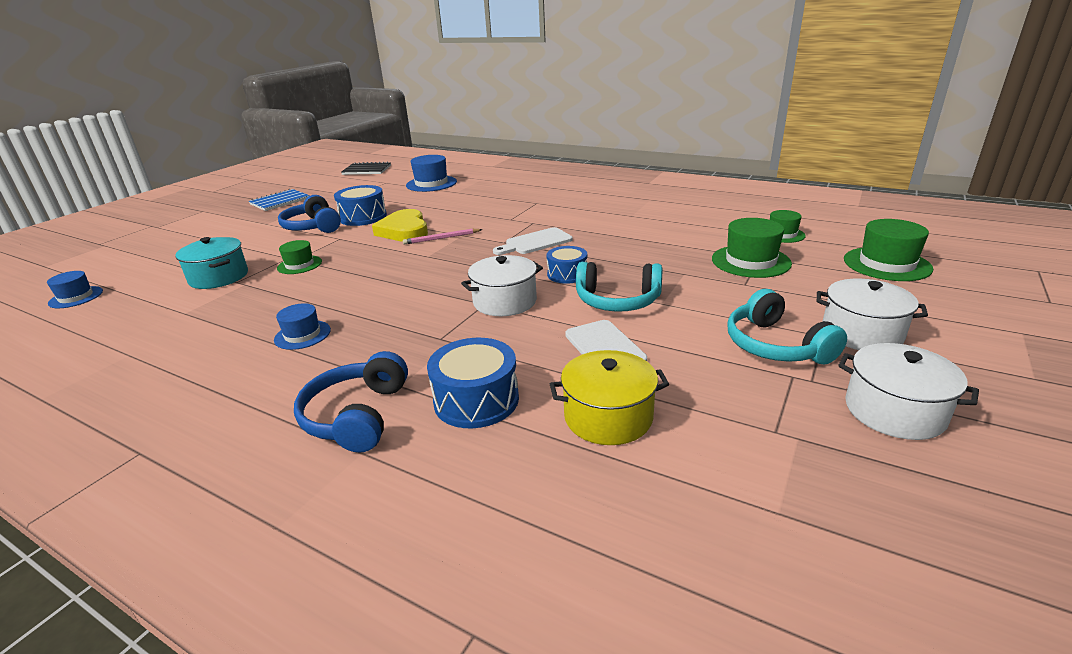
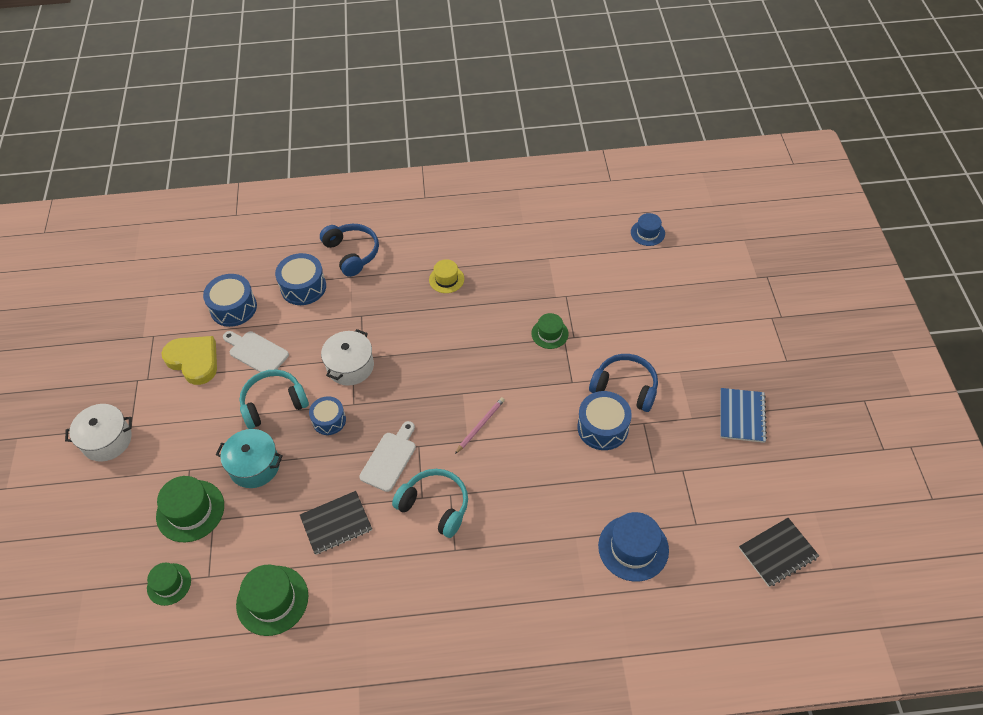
camera: 145 degrees right, 25 degrees up
(219, 277) = (587, 293): turquoise pot -> turquoise pot (254, 466)
(302, 335) = (446, 279): blue hat -> yellow hat
(404, 230) = (530, 422): yellow heart -> yellow heart (194, 361)
(608, 417) = (233, 308): yellow pot -> blue drum
(613, 227) = (336, 523): none -> black notebook
(775, 345) = (159, 402): turquoise headphones -> turquoise headphones (435, 506)
(887, 264) = (78, 558): green hat -> green hat (272, 600)
(894, 411) = (96, 375): white pot -> none

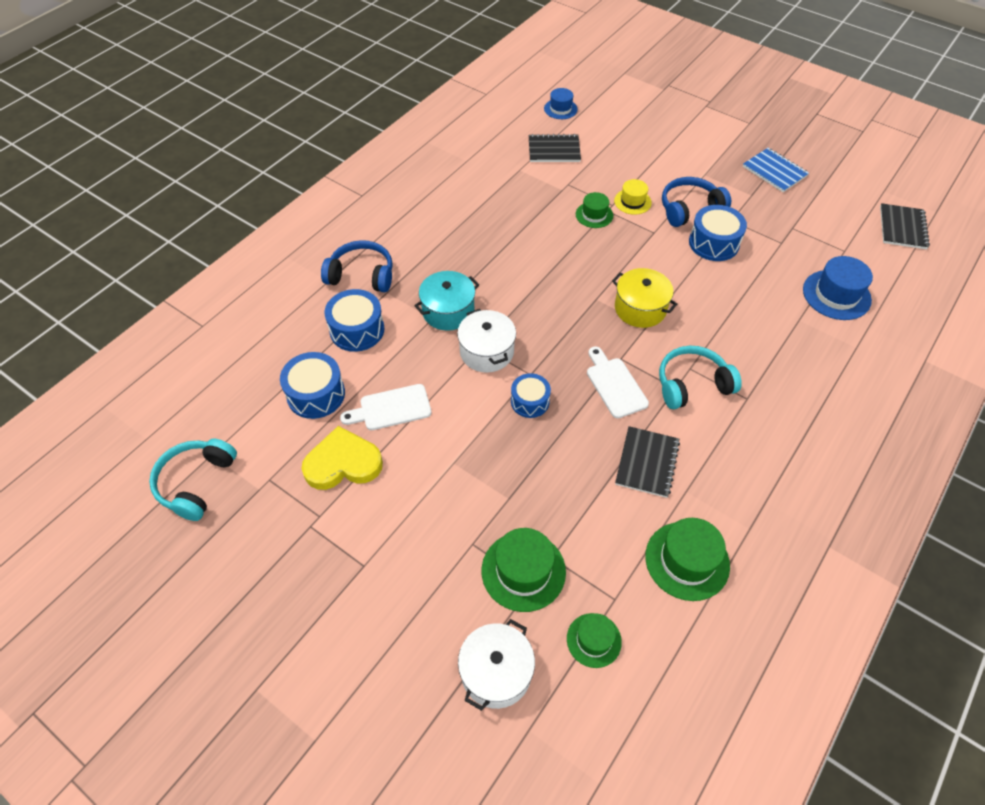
camera: 50 degrees left, 0 degrees up
(107, 440) = (358, 598): white pot -> white pot (496, 672)
(254, 466) = (523, 487): turquoise pot -> turquoise pot (448, 311)
(273, 403) = (466, 430): turquoise headphones -> turquoise headphones (196, 483)
(446, 279) = (467, 236): yellow hat -> yellow hat (632, 202)
(480, 426) = (640, 308): pink pencil -> yellow pot
(594, 262) = (554, 150): none -> black notebook

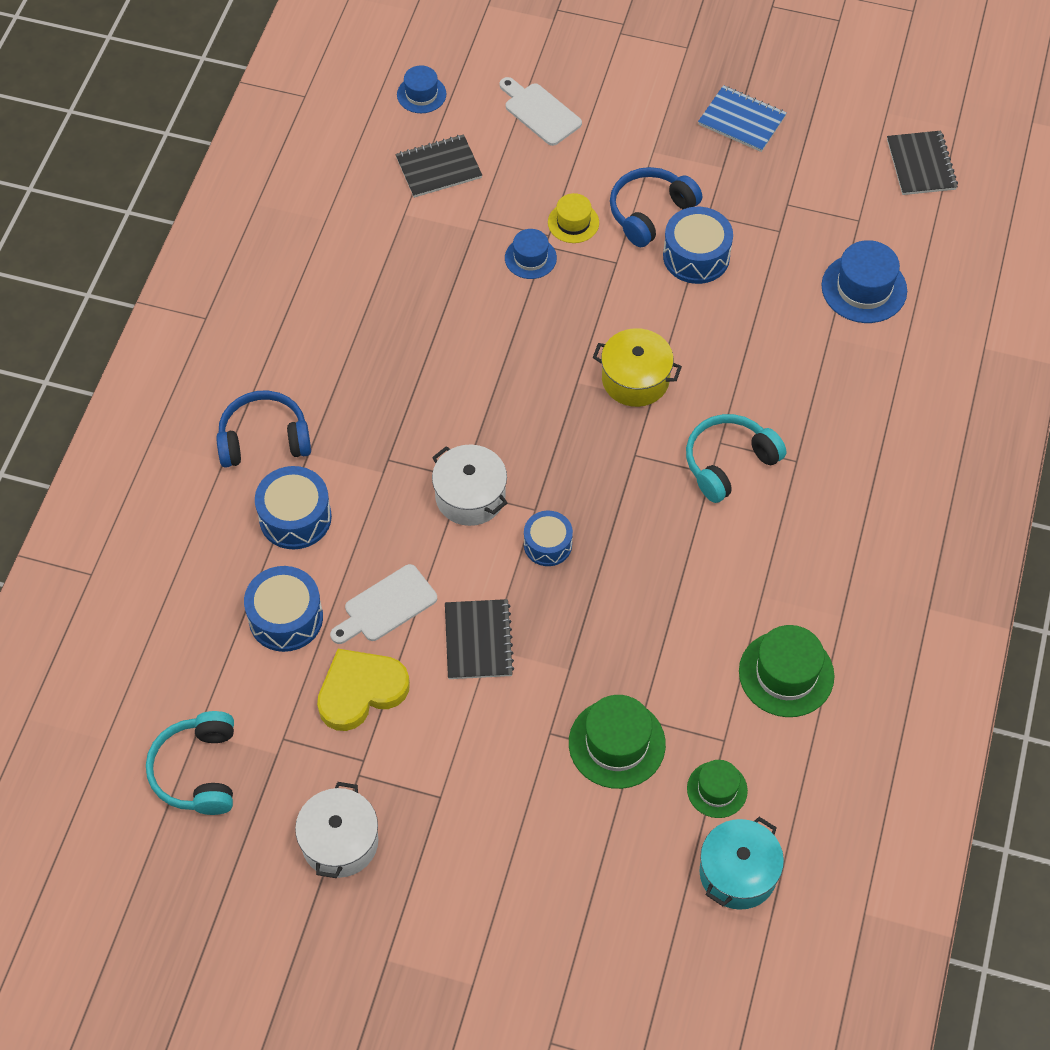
camera: 20 degrees left, 5 degrees up
(448, 311) = (399, 456): turquoise pot -> turquoise pot (738, 873)
(496, 672) = (629, 856): white pot -> white pot (340, 842)
(594, 215) = (530, 258): green hat -> blue hat
(615, 385) = (639, 491): white cutting board -> white cutting board (540, 112)
(647, 463) = (708, 576): black notebook -> black notebook (478, 640)

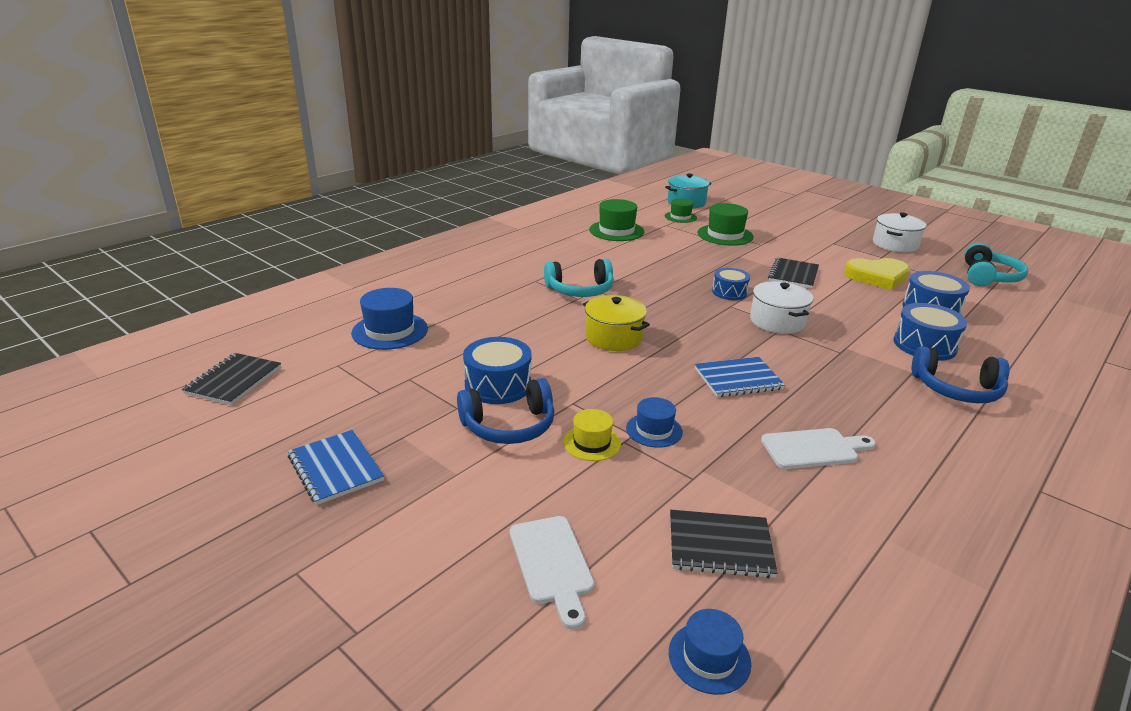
camera: 155 degrees left, 30 degrees down
(386, 606) = (854, 297): white cutting board -> white cutting board (814, 449)
(482, 362) = (738, 379): none -> blue notebook

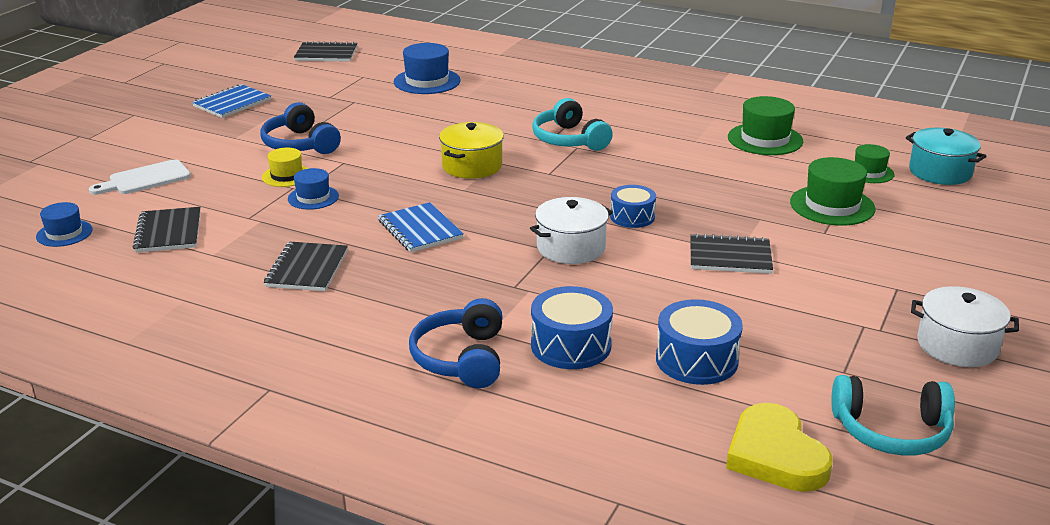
camera: 75 degrees right, 0 degrees up
(498, 385) = (358, 132): blue drum -> none
(814, 449) = (307, 269): white cutting board -> black notebook
(877, 277) = (785, 321): yellow heart -> yellow heart (775, 455)

